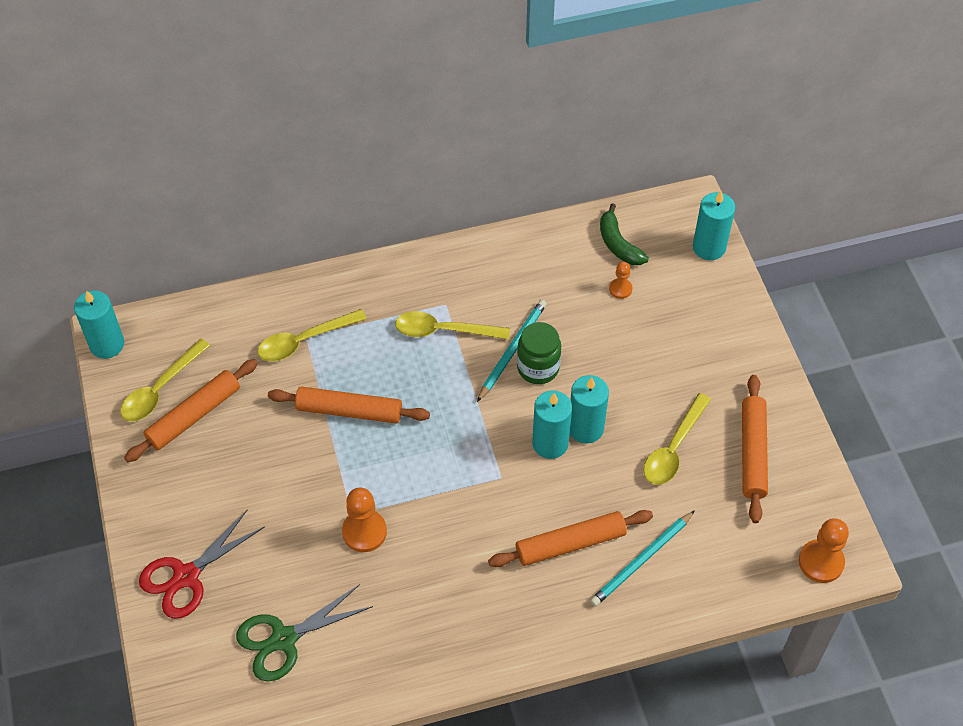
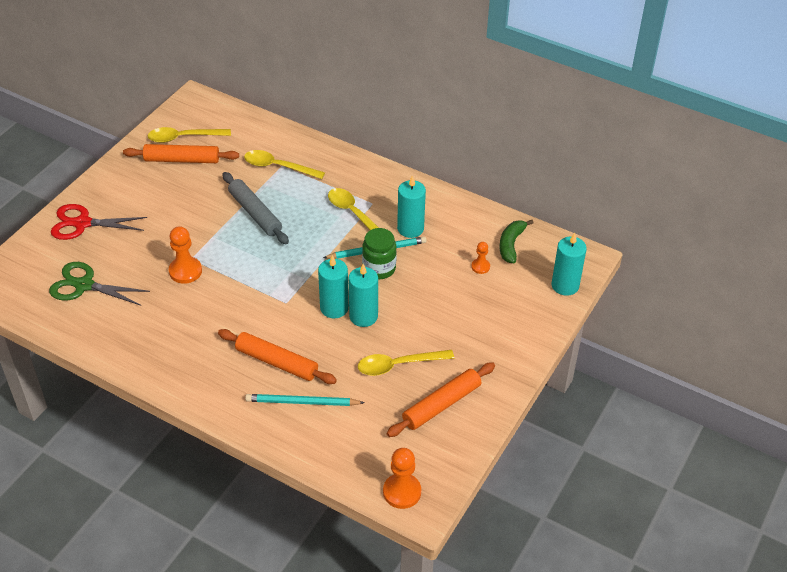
camera: 45 degrees right, 10 degrees down
(107, 344) = (187, 102): turquoise candle -> turquoise candle (410, 228)
(349, 411) = (255, 213): orange rolling pin -> grey rolling pin

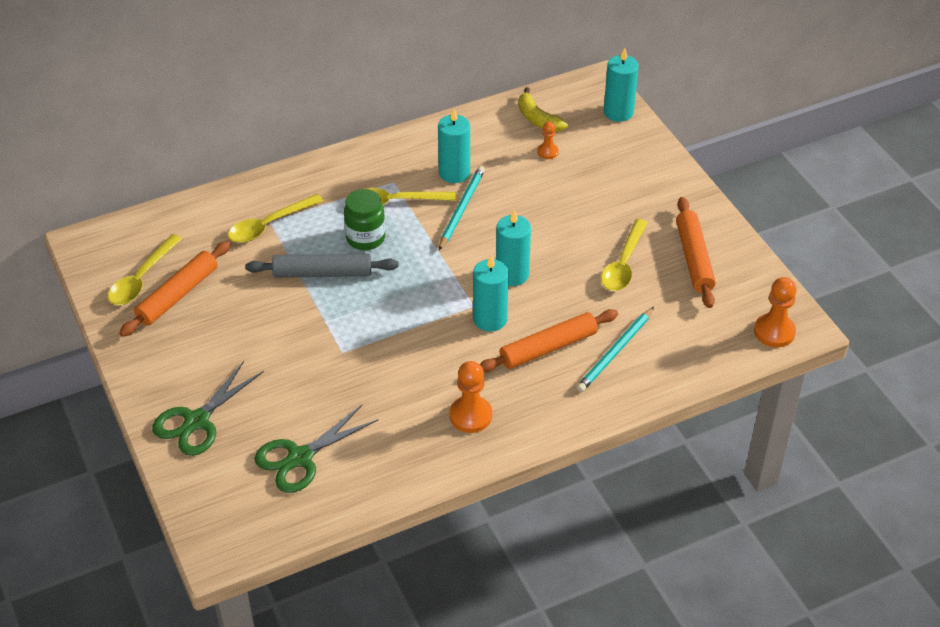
camera: 55 degrees left, 0 degrees up
(82, 223) = (197, 421): red scissors -> green scissors
(185, 271) = (357, 364): orange pawn -> orange pawn (470, 416)
(363, 316) = (541, 259): turquoise candle -> turquoise candle (490, 319)
(379, 268) = (488, 219): green jar -> green jar (365, 238)
(511, 245) = (538, 119): green banana -> yellow banana

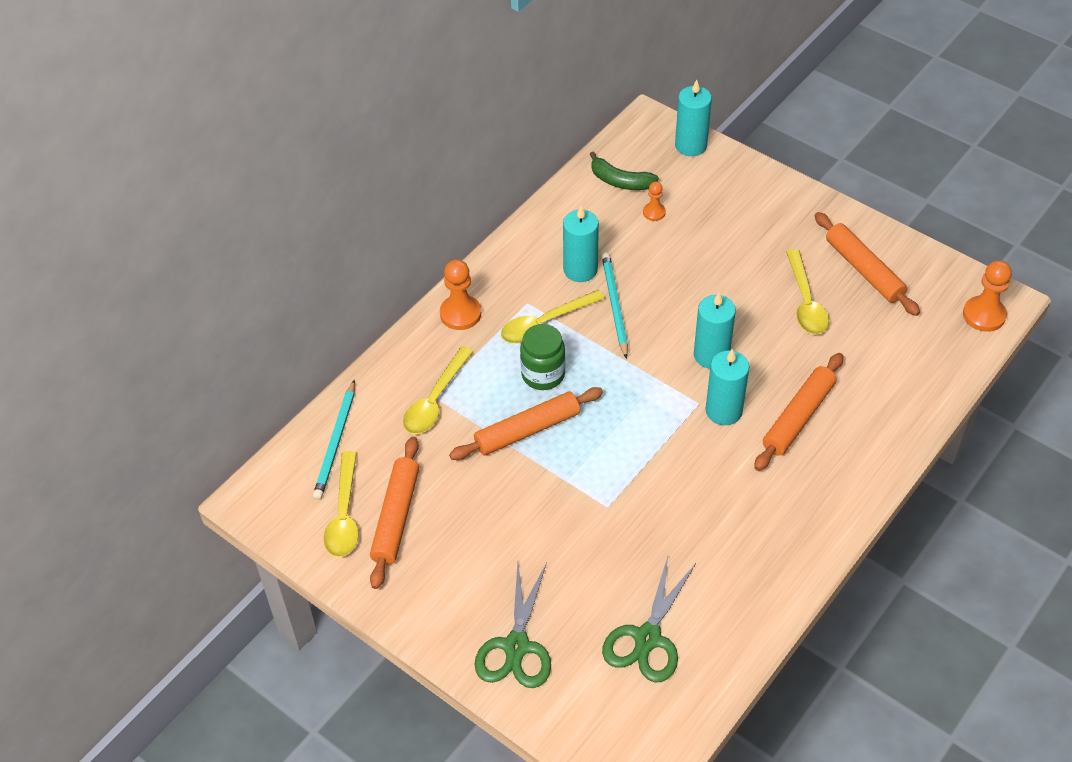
camera: 25 degrees left, 5 degrees up
(322, 273) = (527, 430): grey rolling pin -> orange rolling pin
(470, 416) = (777, 519): orange pawn -> orange pawn (460, 314)
(538, 119) = (620, 181): yellow banana -> green banana
(615, 352) = (861, 395): turquoise pencil -> turquoise pencil (336, 442)

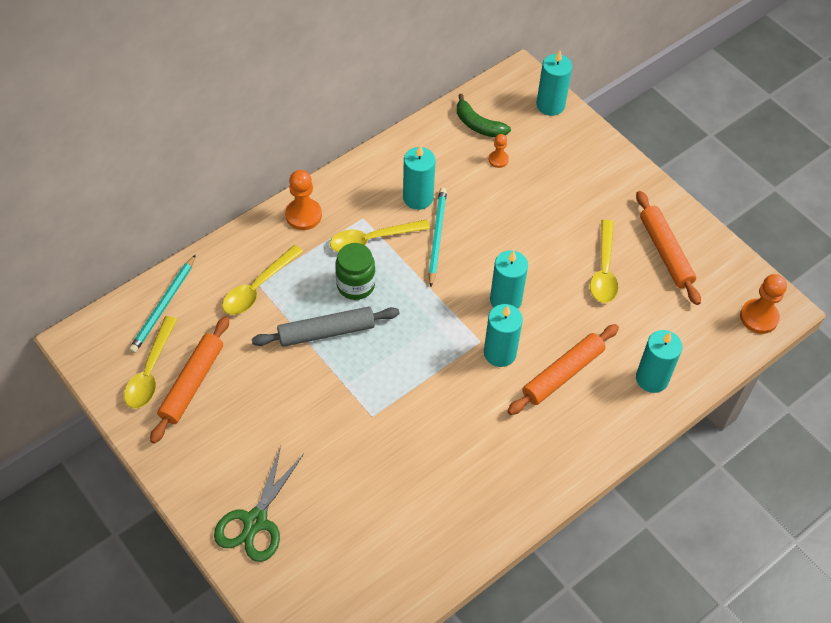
camera: 10 degrees right, 5 degrees up
(527, 430) = (326, 332): orange rolling pin -> grey rolling pin
(647, 638) = (368, 541): green scissors -> none
(894, 401) = (652, 378): none -> turquoise candle

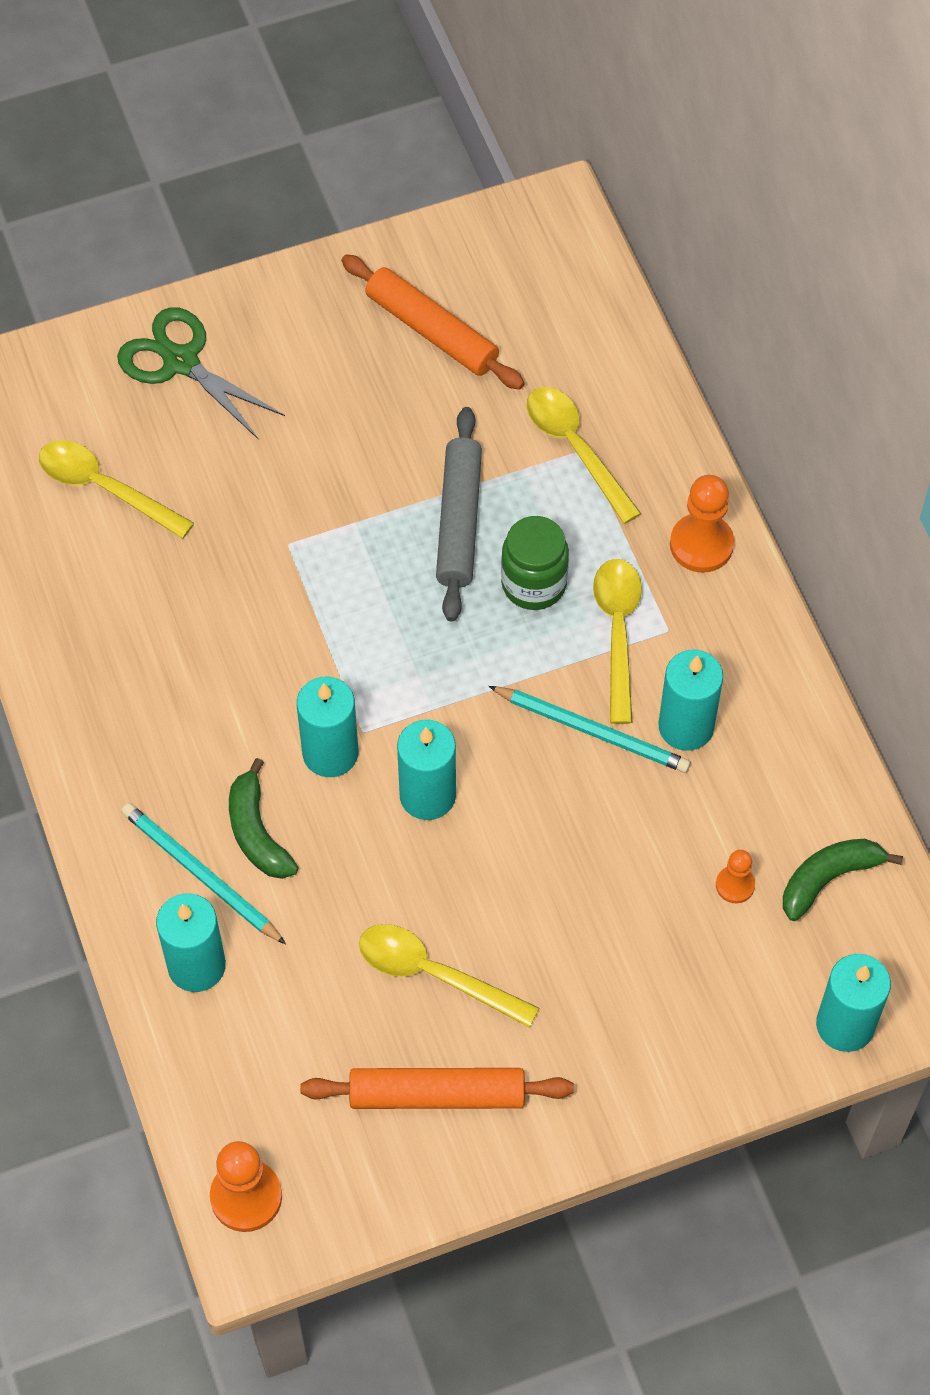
camera: 110 degrees right, 5 degrees up
(150, 371) = (472, 284): yellow spoon -> yellow spoon (105, 488)
(163, 306) = (583, 320): turquoise pencil -> turquoise pencil (200, 874)
(562, 374) = (257, 832): orange rolling pin -> green banana

